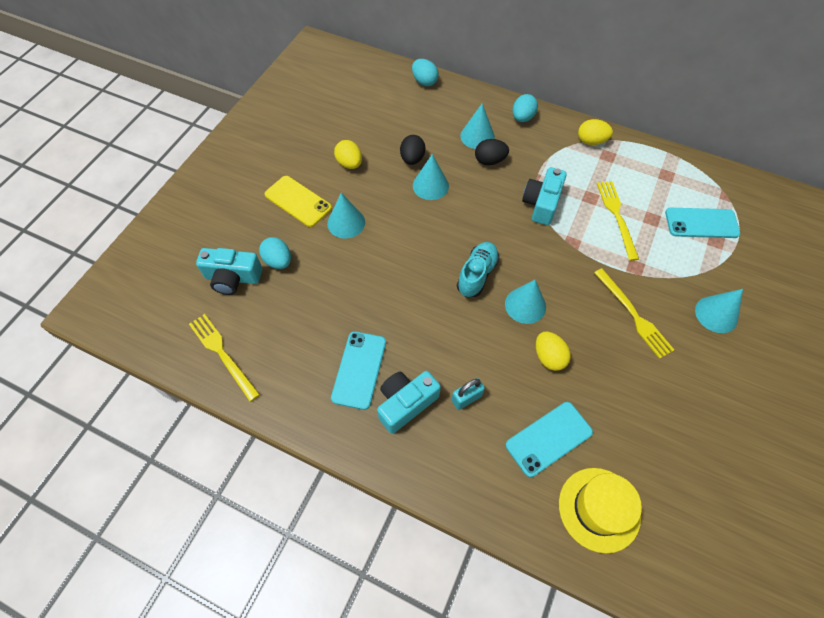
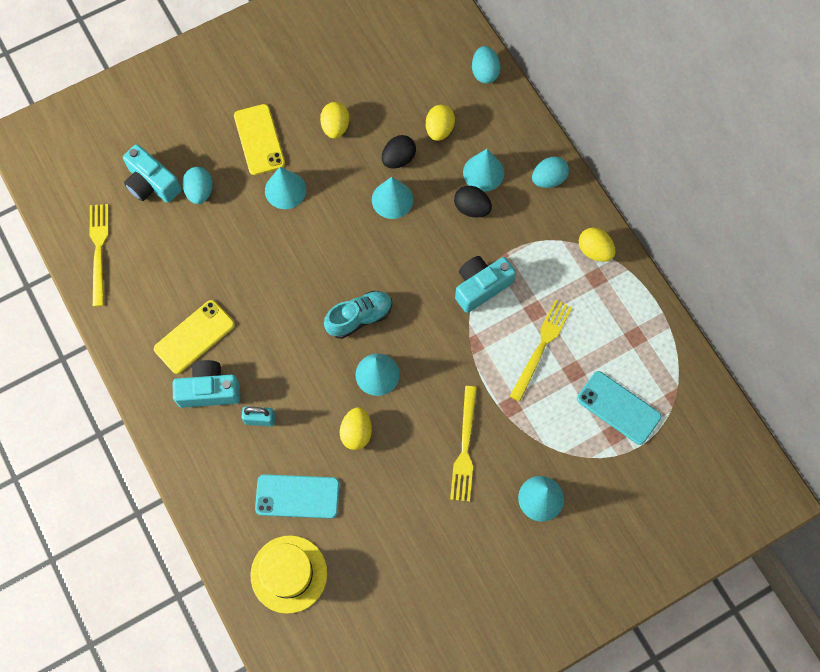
camera: 35 degrees right, 10 degrees up
(359, 369) = (194, 337): turquoise phone -> yellow phone
(424, 128) = (439, 130): none -> yellow egg

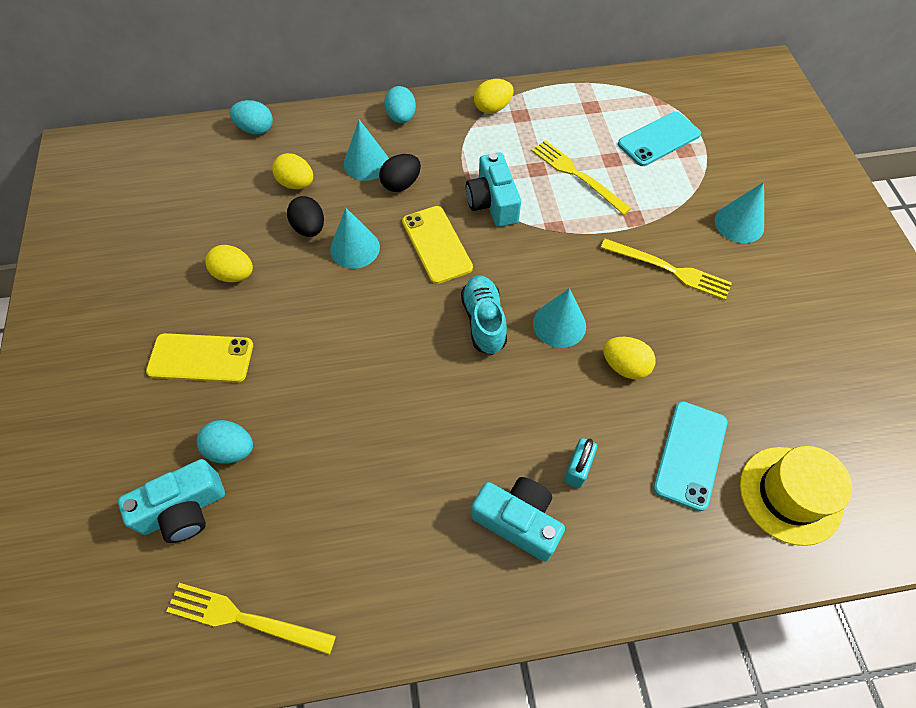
camera: 70 degrees left, 10 degrees down
(194, 337) = (435, 518): yellow phone -> yellow phone (436, 244)
(209, 390) = (518, 521): turquoise camera -> turquoise camera turned 105 degrees clockwise
(285, 190) = (284, 349): turquoise cone -> none

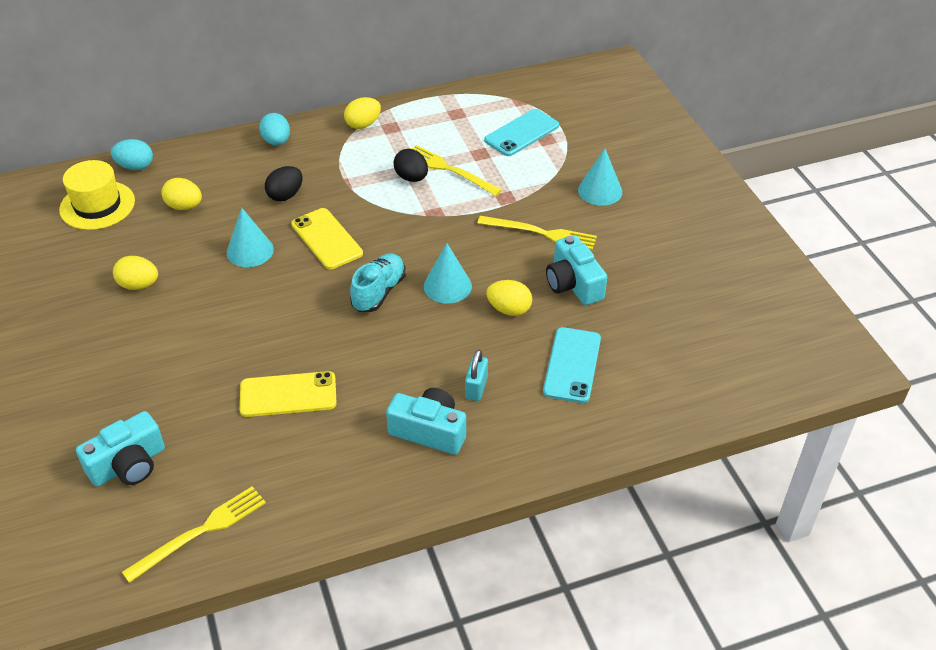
camera: 10 degrees left, 15 degrees down
(201, 358) = (120, 352): yellow phone -> yellow phone (288, 394)
(231, 449) = (163, 416): turquoise egg -> none
(245, 618) = (200, 532): yellow fork -> yellow fork turned 135 degrees clockwise
(309, 228) = (203, 240): black egg -> black egg (411, 178)
(366, 163) = (249, 182): turquoise cone -> none
(484, 321) = (379, 292): turquoise shoe -> turquoise shoe turned 45 degrees clockwise
(492, 202) = (374, 200): turquoise camera -> turquoise camera (573, 284)
(790, 495) = (658, 381): yellow hat -> yellow hat (97, 205)

